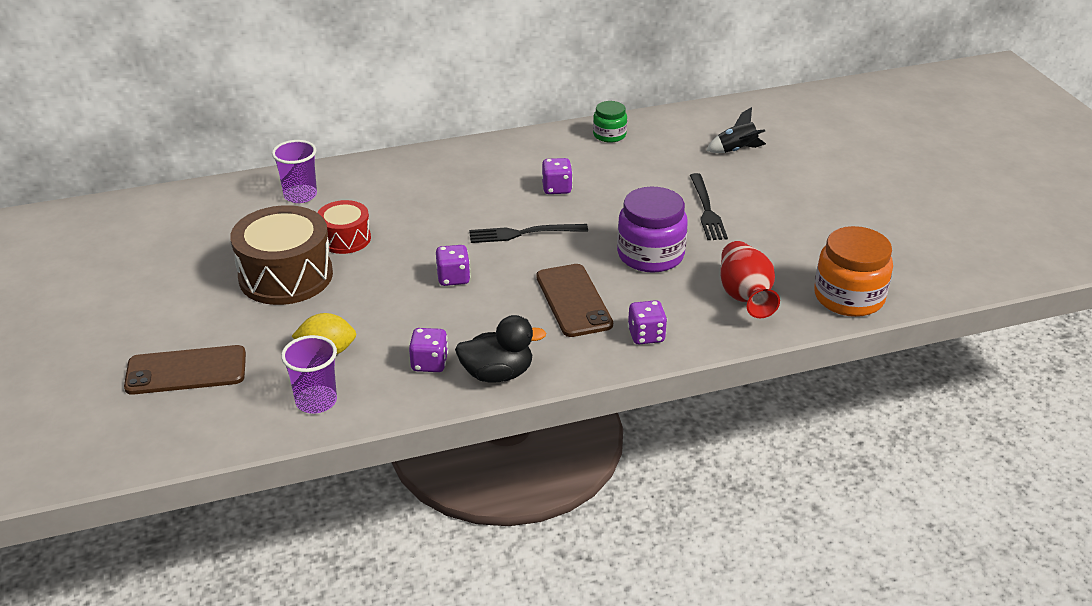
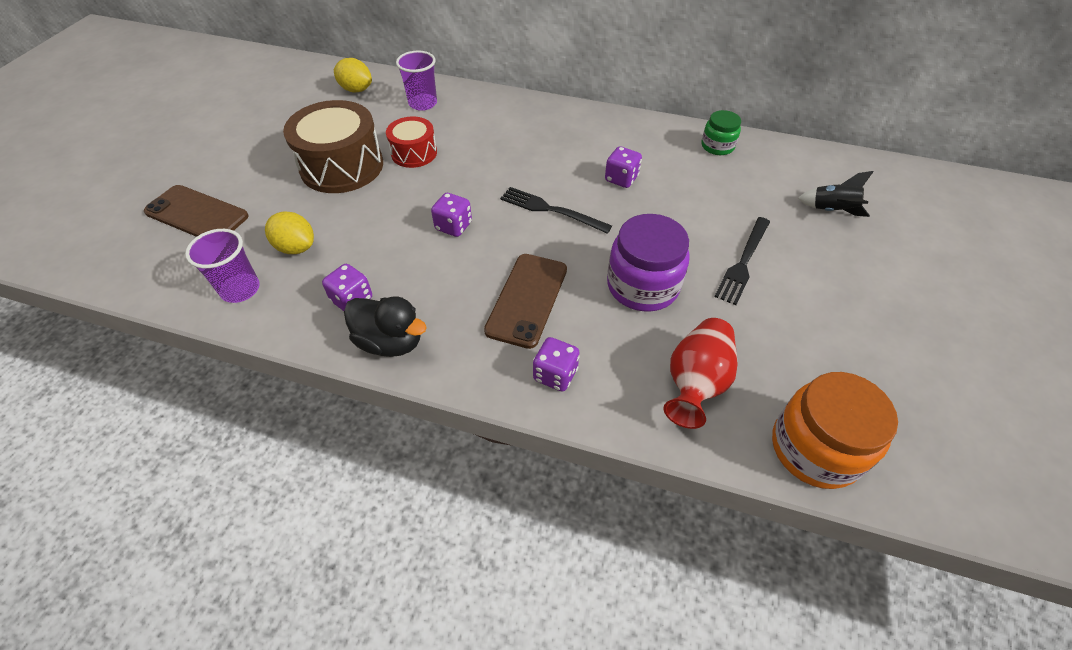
camera: 35 degrees right, 15 degrees up
(211, 208) = (356, 90): none -> yellow lemon

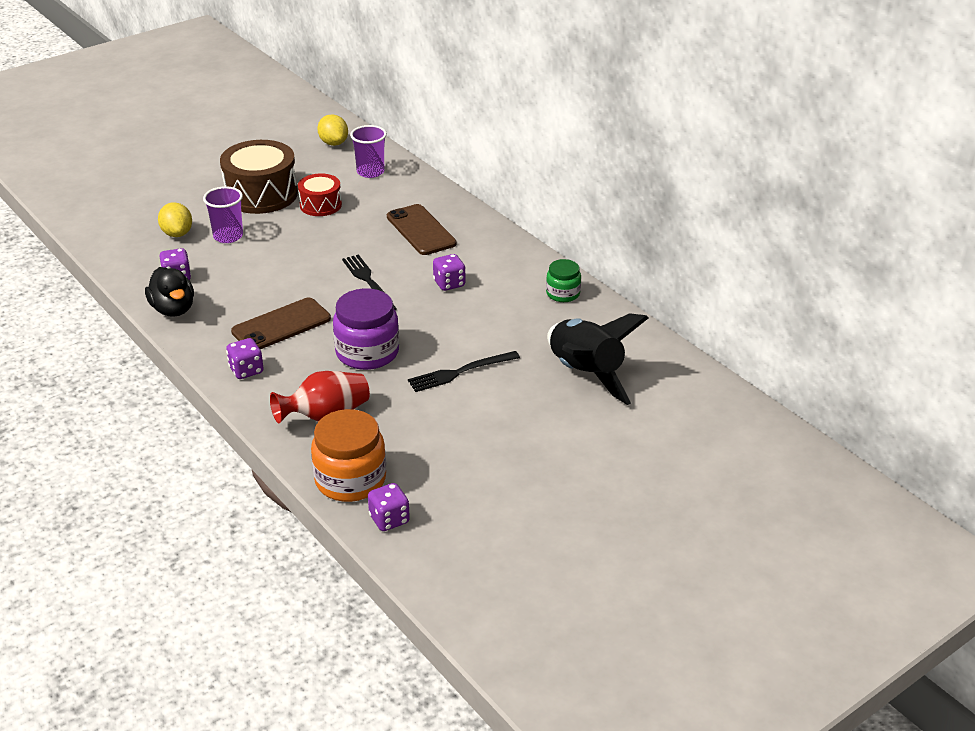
camera: 35 degrees right, 15 degrees down
(197, 214) = (140, 189): brown phone -> brown phone (421, 230)
(240, 289) = (121, 243): purple cup -> purple cup (228, 236)
(453, 226) = (289, 263): purple dice -> purple dice (389, 519)
(831, 210) = (585, 374): black rocket -> black rocket, size x1.99

